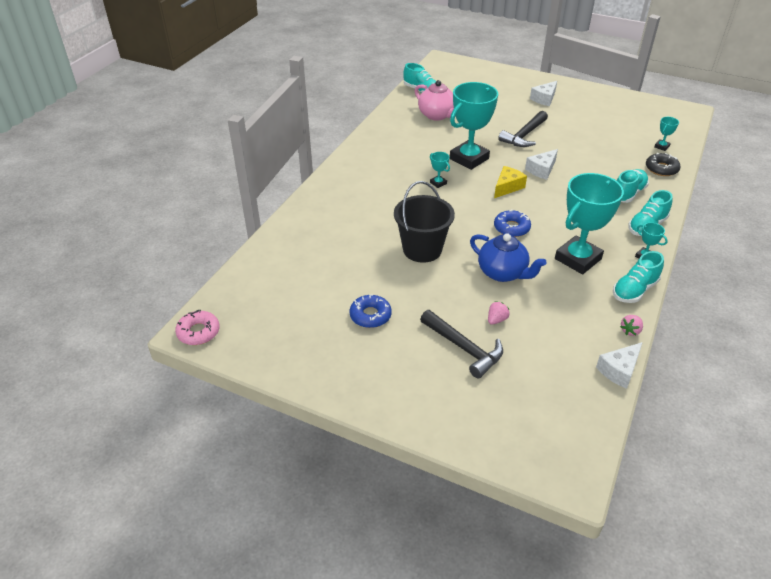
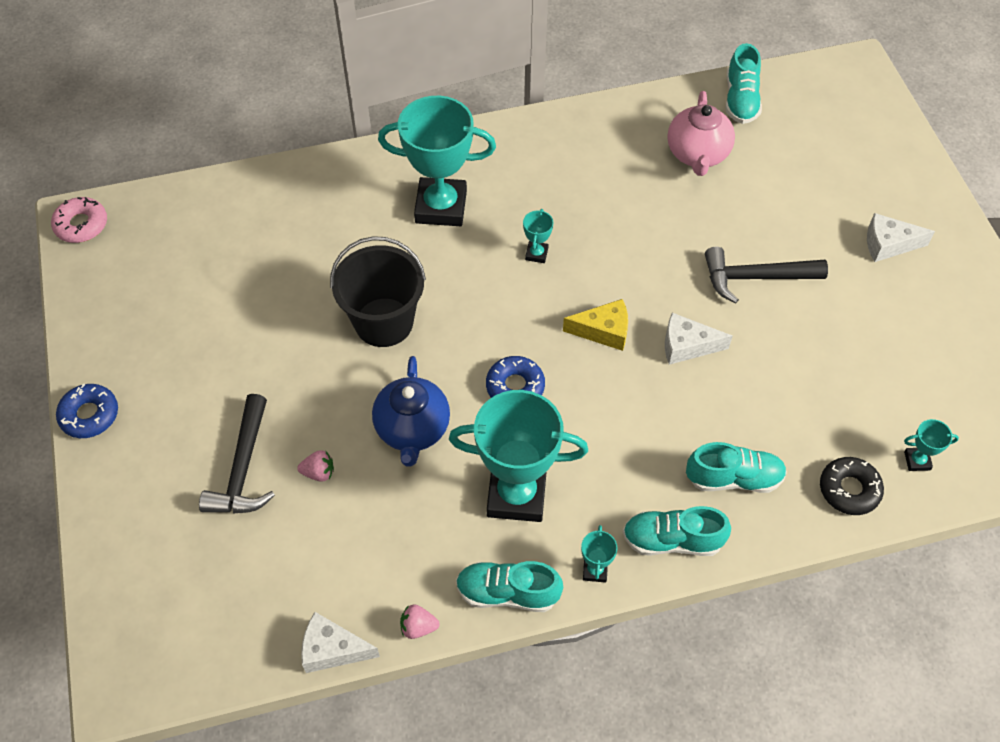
camera: 50 degrees right, 15 degrees up
(370, 315) = (225, 348): blue donut -> blue donut (89, 415)
(469, 159) = (627, 252): turquoise trophy -> turquoise trophy (441, 207)

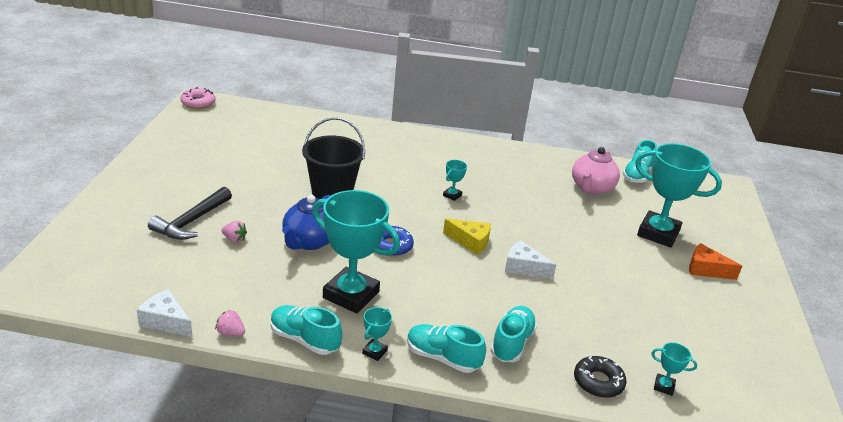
camera: 20 degrees right, 25 degrees down
(89, 415) = (128, 170): blue donut -> none
(441, 207) = (407, 158): turquoise trophy -> turquoise trophy (658, 233)
(734, 478) = (512, 343): turquoise shoe -> turquoise shoe turned 90 degrees counterclockwise
(755, 277) = (595, 253): black hammer -> none
(888, 244) = (705, 269): white cheese -> orange cheese

